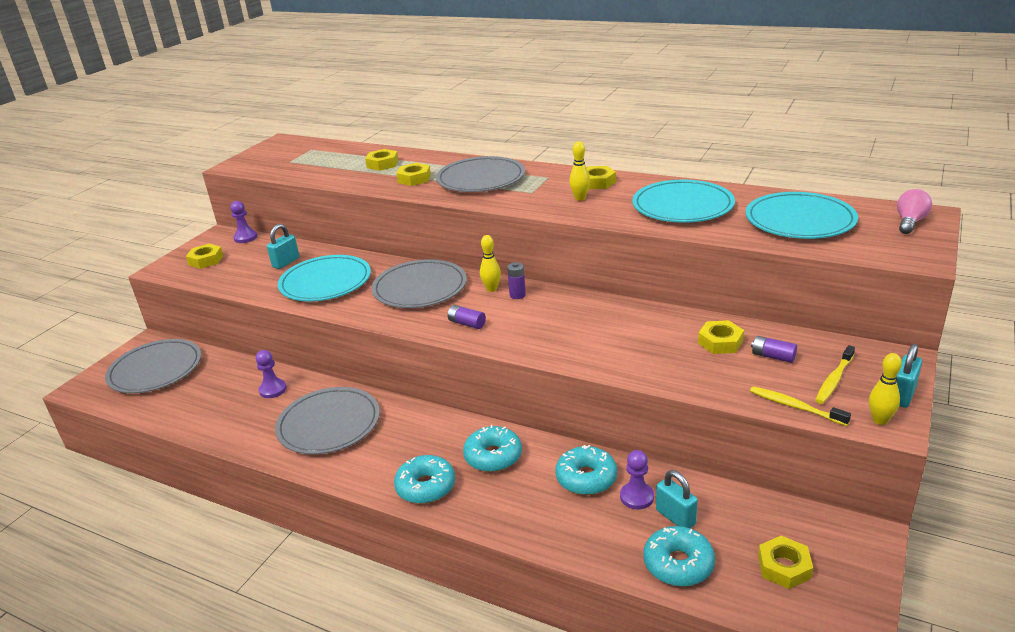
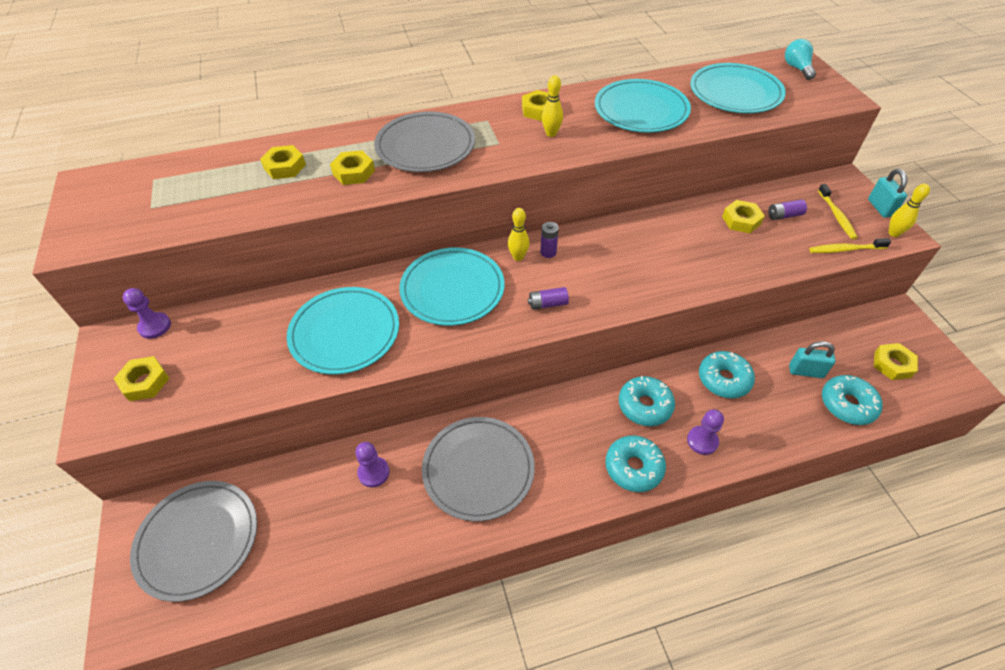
camera: 45 degrees left, 20 degrees up
(286, 262) = (260, 332): turquoise padlock -> none
(420, 288) = (452, 289): grey plate -> turquoise plate
(636, 497) = (768, 372): purple pawn -> purple pawn (702, 441)
(910, 222) = (797, 68): pink light bulb -> turquoise light bulb

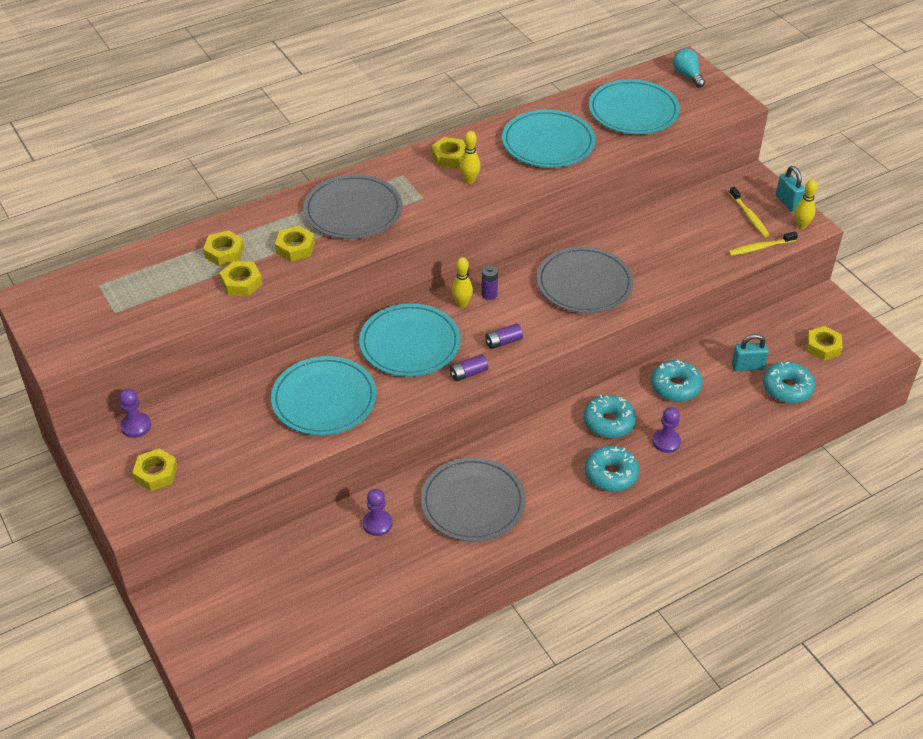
camera: 15 degrees left, 5 degrees down
(198, 540) = (238, 607): grey plate -> grey plate (584, 284)
(741, 220) = (663, 234): yellow nut -> yellow nut (241, 283)
(784, 215) = (701, 223): purple battery -> purple battery (468, 373)

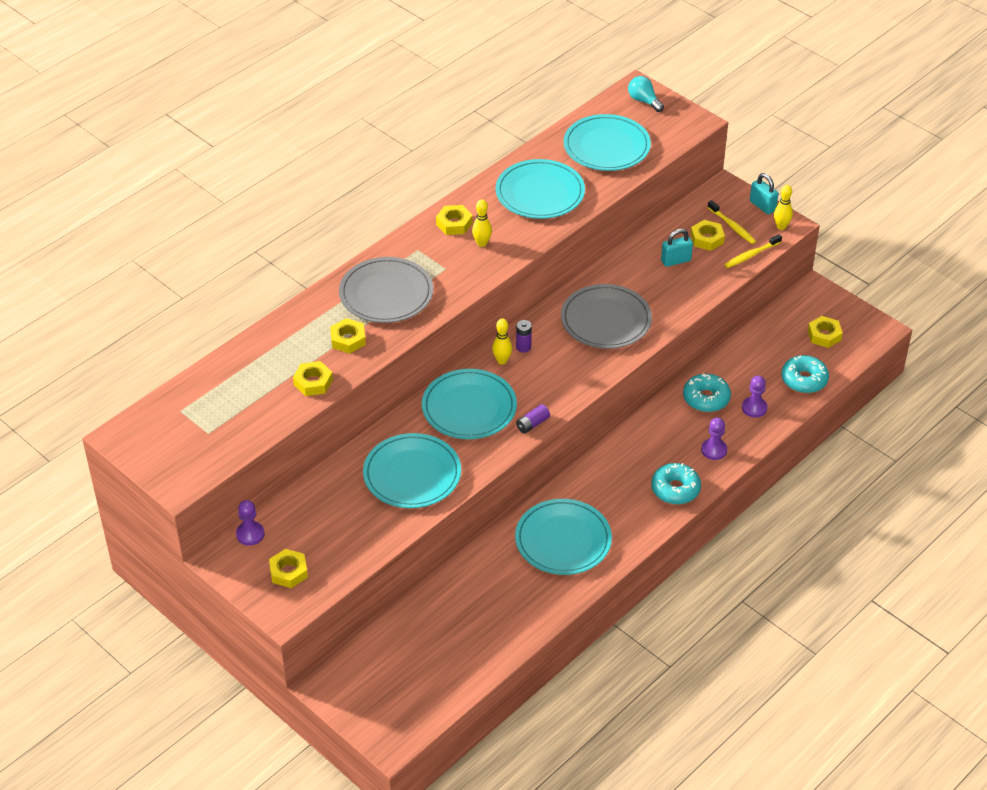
camera: 15 degrees left, 0 degrees up
(224, 252) = (284, 357): yellow nut -> yellow nut (707, 239)
(377, 524) = (485, 577): purple pawn -> purple pawn (754, 408)
(473, 502) = (563, 540): grey plate -> turquoise plate
(503, 342) = (553, 389): purple battery -> none
(609, 422) = (658, 443): turquoise donut -> none
(747, 366) = (763, 367): turquoise padlock -> turquoise padlock (676, 261)

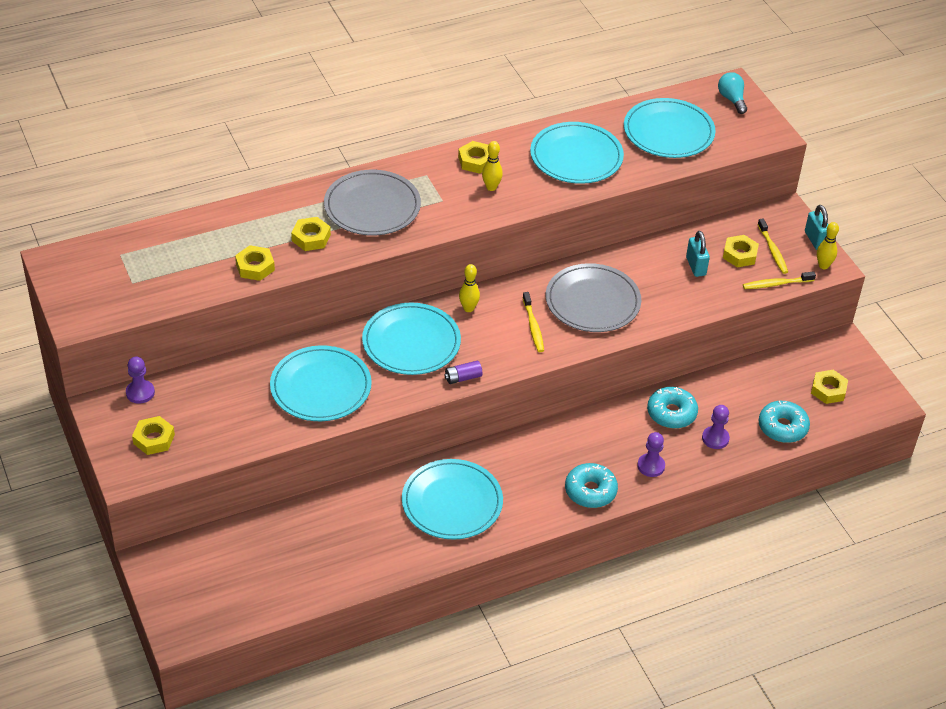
camera: 20 degrees right, 0 degrees up
(523, 347) = (497, 302): purple battery -> none
(567, 359) = (533, 326): none -> yellow toothbrush
(676, 261) = (696, 266): turquoise padlock -> turquoise padlock turned 75 degrees clockwise

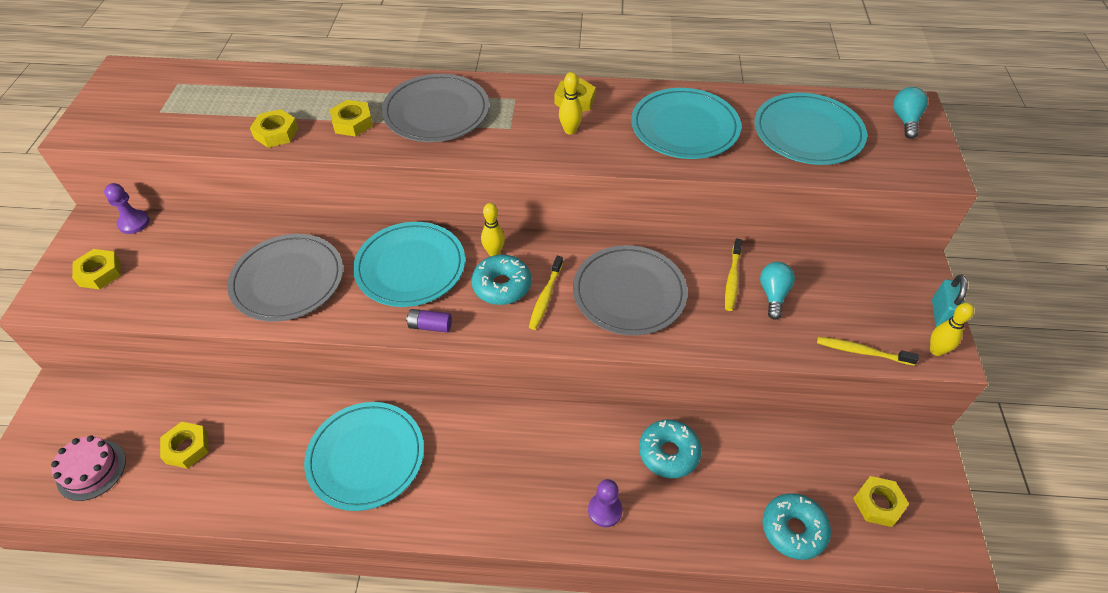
camera: 30 degrees right, 5 degrees up
(240, 596) = (91, 470): none -> pink cake
(321, 387) = (288, 280): turquoise plate -> grey plate
(590, 491) = (517, 511): turquoise donut -> turquoise donut (502, 286)
(696, 266) = (773, 295): turquoise padlock -> turquoise light bulb
(715, 438) = (701, 508): purple pawn -> none
(739, 255) = (834, 300): yellow nut -> yellow nut (187, 448)
(773, 250) = (879, 309): yellow toothbrush -> yellow toothbrush (732, 279)

